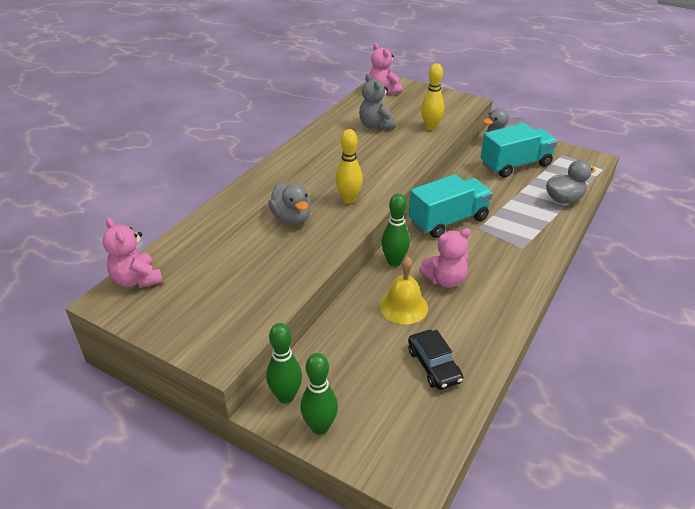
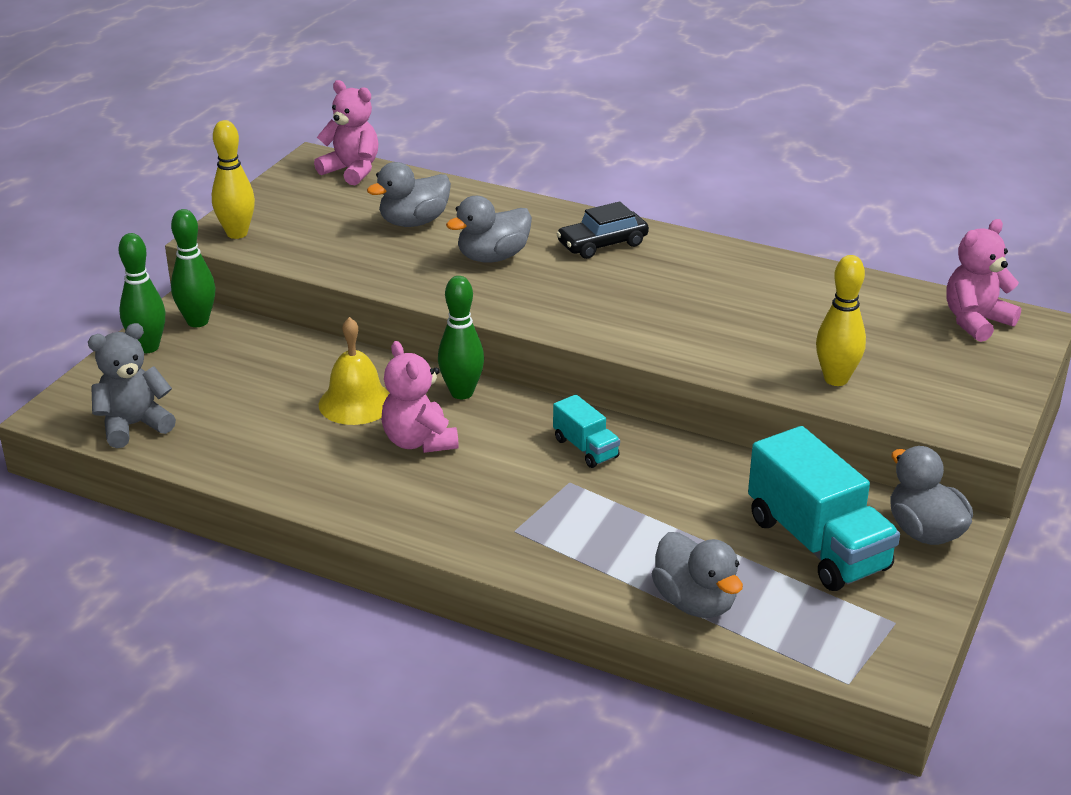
camera: 85 degrees right, 5 degrees down
(137, 280) = (352, 171): pink teddy bear -> pink teddy bear turned 75 degrees clockwise
(233, 250) = (414, 222): none -> grey duck
(348, 199) = (551, 301): yellow bowling pin -> yellow bowling pin (237, 233)
(375, 126) = (815, 317): grey teddy bear -> grey teddy bear (134, 425)
(433, 366) = (235, 429): black car -> black car (602, 244)
(448, 221) = (585, 448): turquoise truck -> turquoise truck, size x0.50

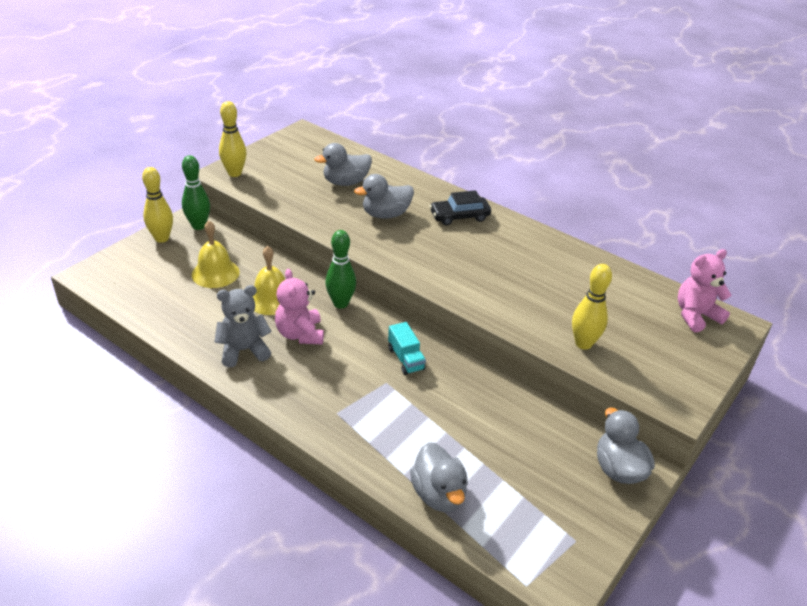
camera: 10 degrees right, 5 degrees up
(134, 425) = (130, 291): grey teddy bear -> grey teddy bear (244, 350)
(148, 347) = (162, 238): green bowling pin -> yellow bowling pin
(254, 382) = (215, 273): none -> yellow bell
(352, 171) = (321, 142): pink teddy bear -> none
(817, 544) = (539, 464): turquoise truck -> none

